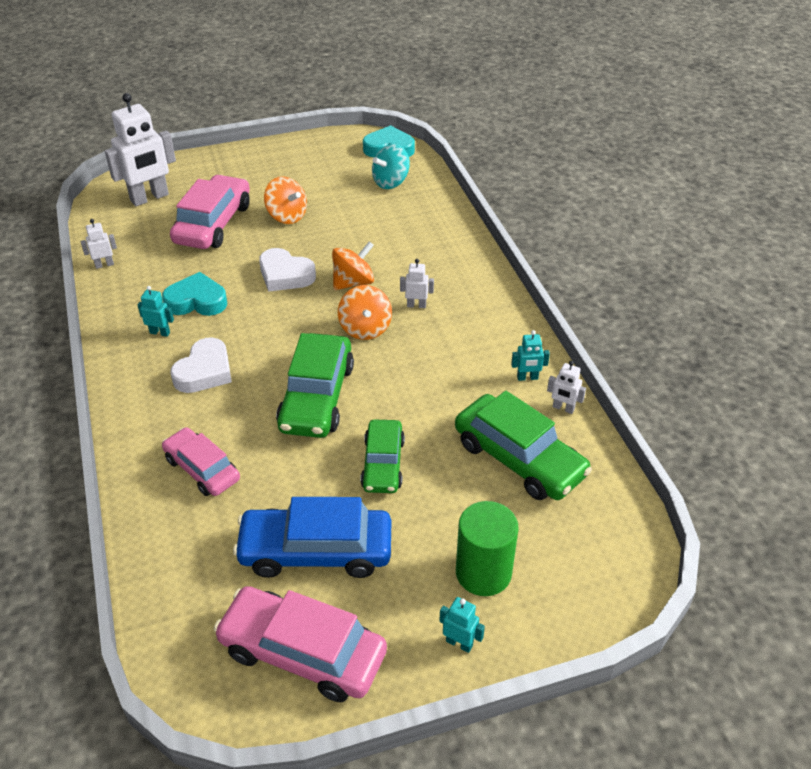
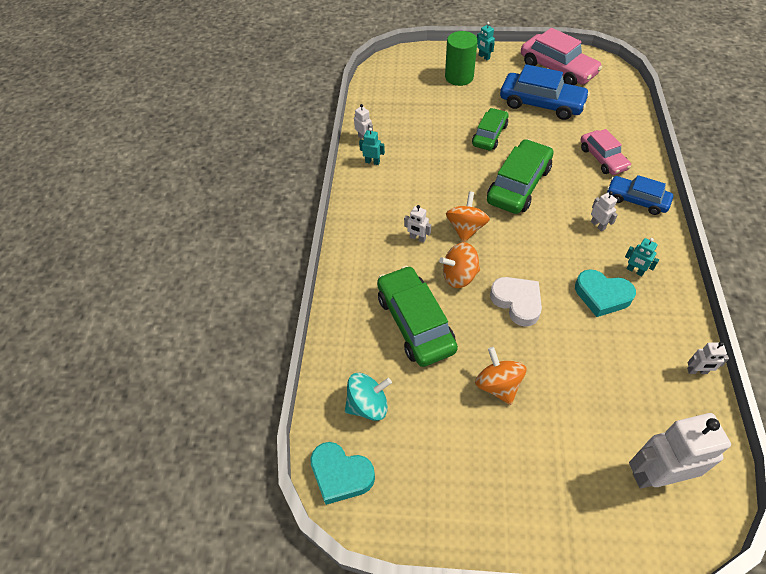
camera: 155 degrees left, 10 degrees up
(153, 417) = (636, 200): none -> blue car
(204, 371) = (598, 225): white heart -> white robot
(213, 223) = (580, 399): pink car -> none
(519, 458) = (409, 119): green car -> green car (415, 322)

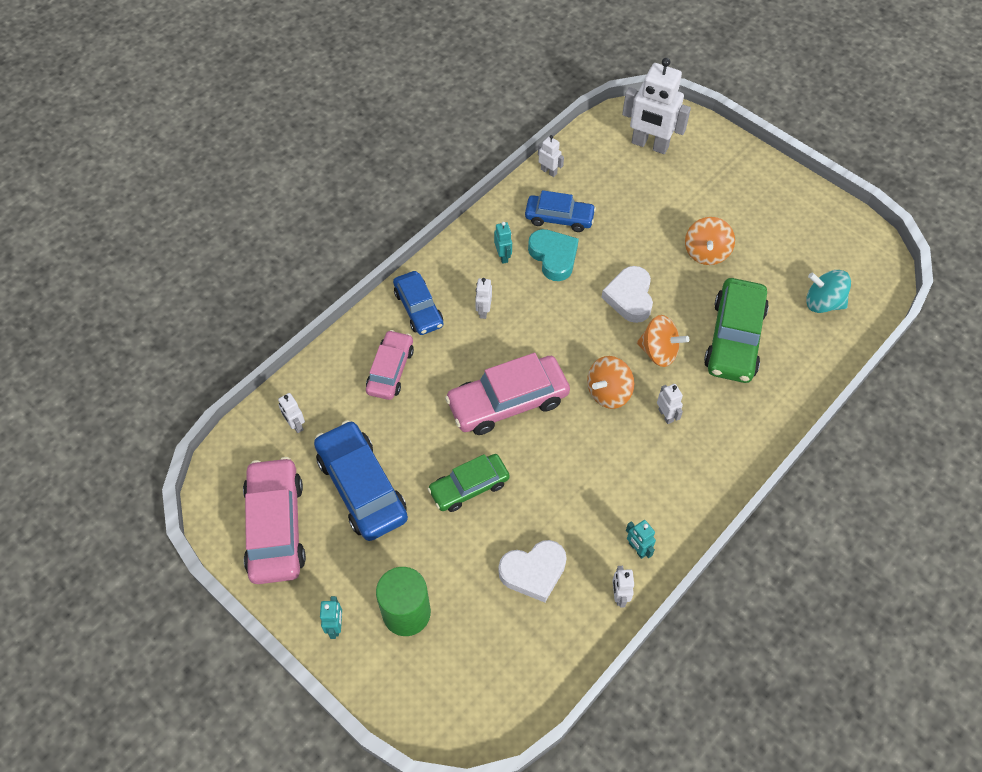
camera: 145 degrees left, 5 degrees up
(341, 475) = (875, 272): turquoise heart -> none
(417, 122) = (533, 572): none -> white heart
(518, 185) = (507, 402): green car -> pink car
(610, 106) = (295, 425): none -> white robot
(637, 332) = (559, 218): none -> blue car

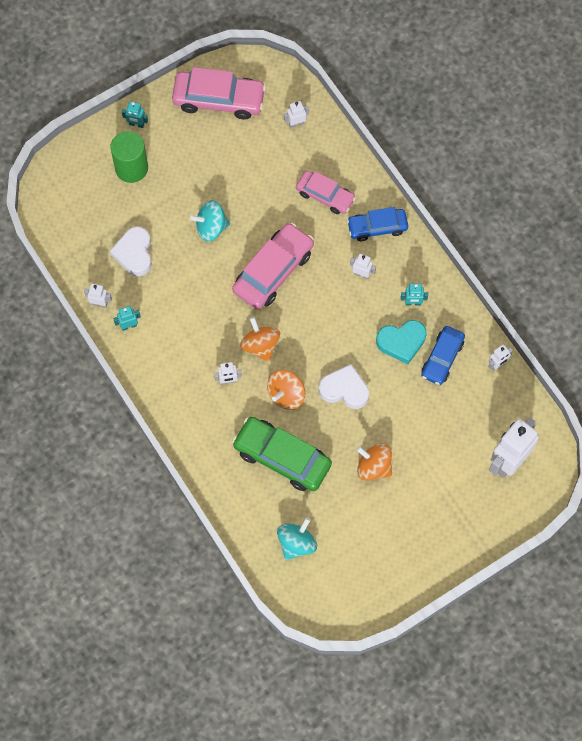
camera: 105 degrees right, 10 degrees up
(362, 487) = (232, 158): blue car -> none
(469, 487) = (211, 227): green car -> turquoise spinning top
(507, 402) = (273, 271): pink car -> pink car turned 45 degrees clockwise

